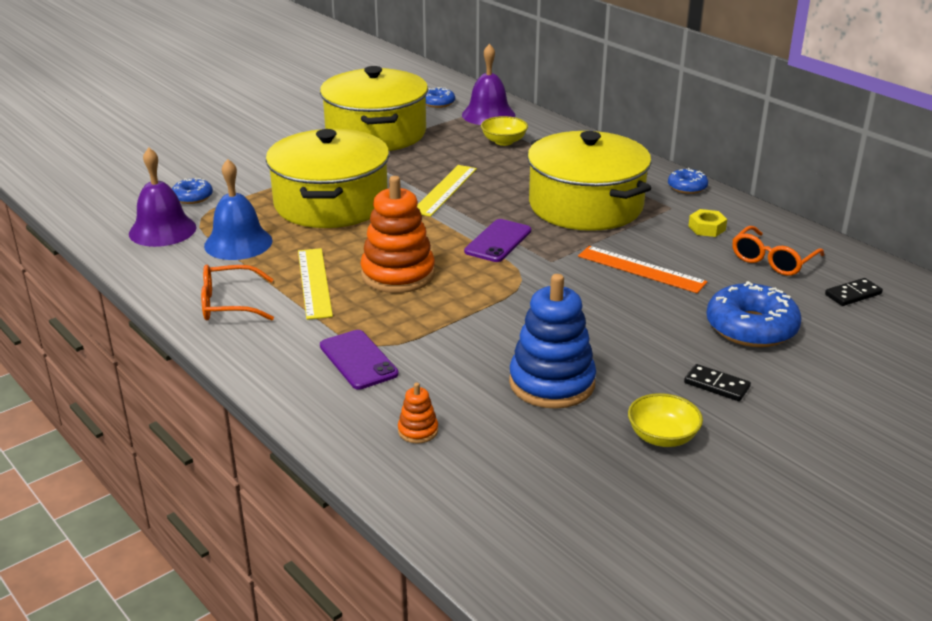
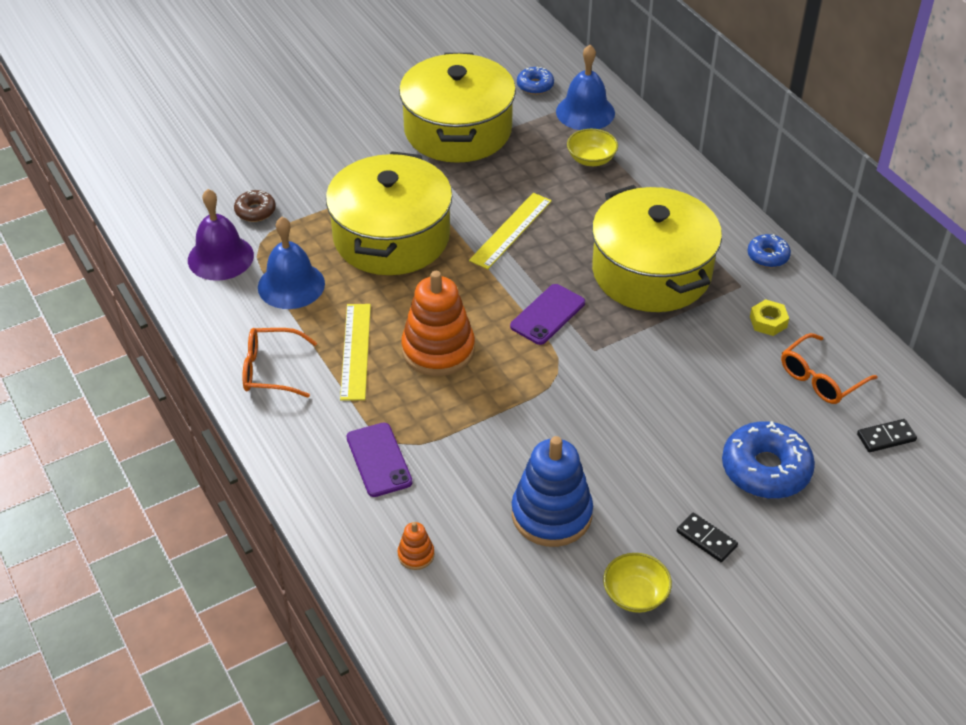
camera: 10 degrees right, 15 degrees up
(192, 197) = (255, 211): blue donut -> brown donut
(488, 115) = (585, 112): purple bell -> blue bell
(641, 269) = (681, 373): orange ruler -> none

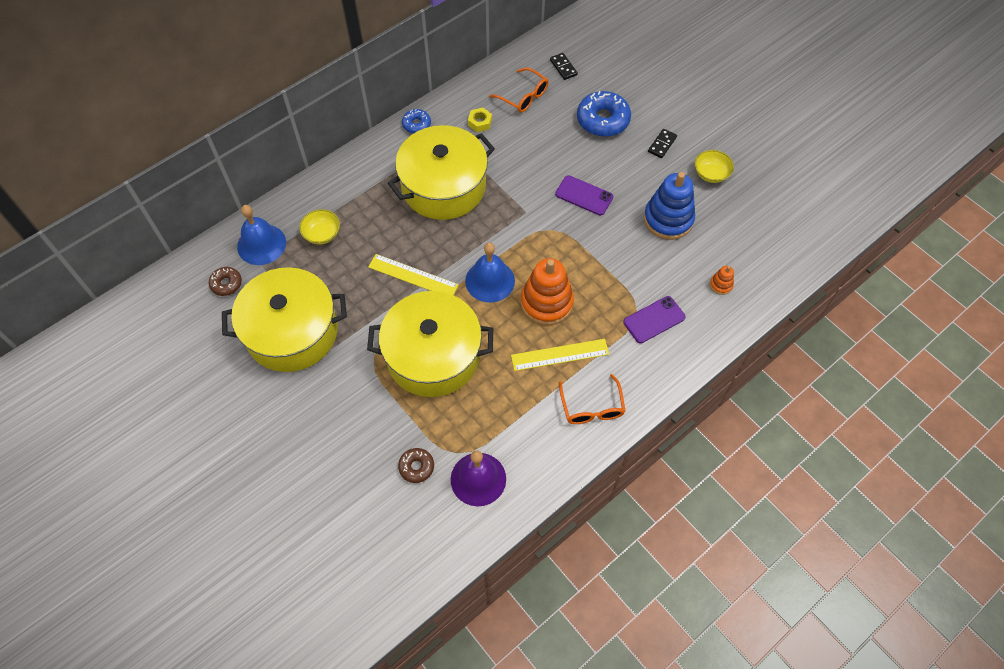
camera: 100 degrees left, 15 degrees up
(291, 285) = (500, 416): blue bell -> blue bell (490, 281)
(535, 86) = (226, 284): blue donut -> brown donut
(547, 314) = (498, 242): purple phone -> purple phone (584, 195)

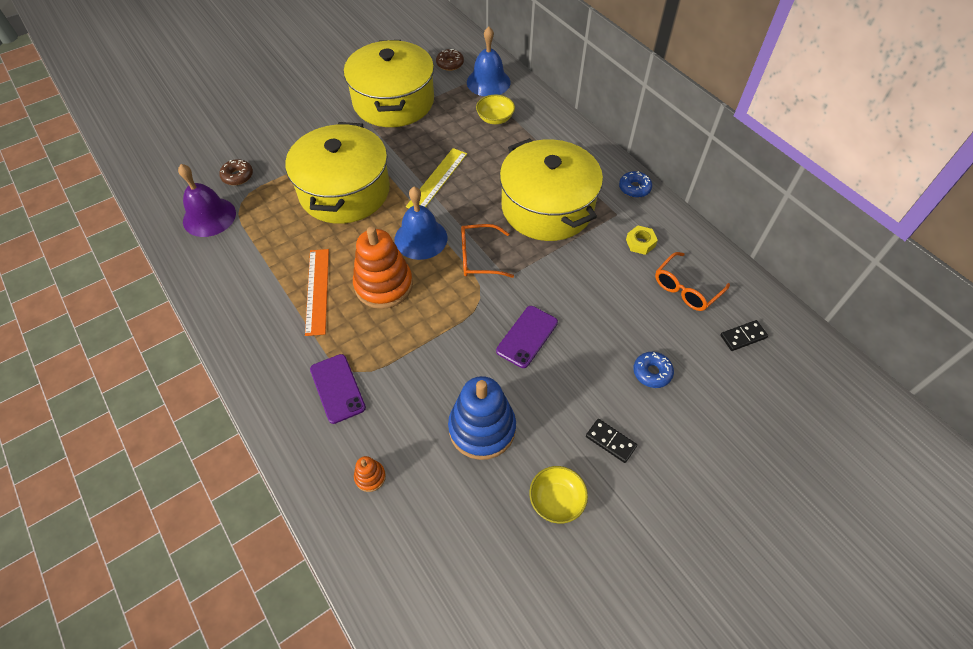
camera: 95 degrees right, 5 degrees down
(560, 355) = (317, 291): yellow ruler -> orange ruler
(592, 407) = (248, 312): orange glasses -> orange glasses (478, 257)
(603, 120) = (652, 372): blue donut -> blue donut, size x0.54

